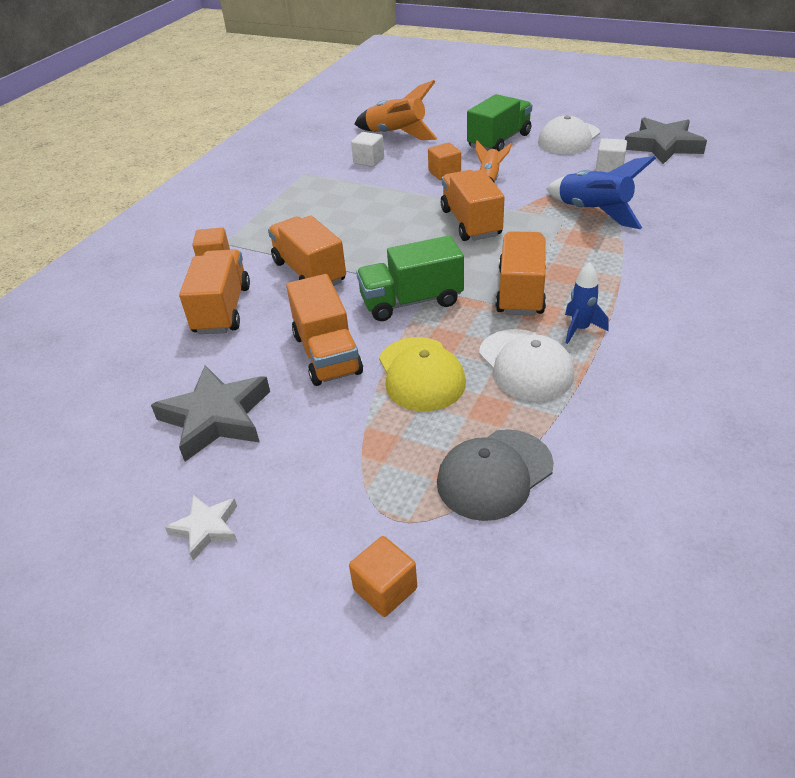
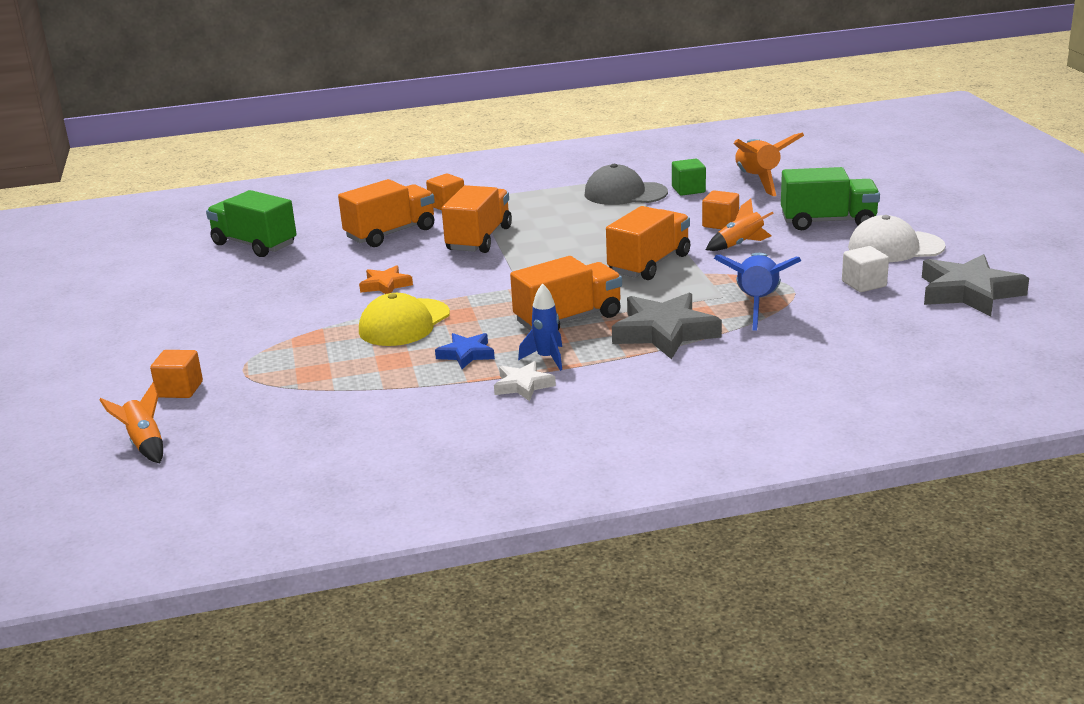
camera: 50 degrees right, 15 degrees down
(206, 528) = (175, 321): white star -> white star (523, 385)
(216, 417) = (275, 281): grey star -> grey star (665, 332)
(327, 354) = (385, 285): orange truck -> orange star
(369, 160) = (688, 190): white cube -> green cube
(411, 301) = (493, 286): green truck -> green truck (254, 244)
(492, 674) = (145, 444): none -> orange rocket
(494, 474) = (323, 386): grey cap -> grey cap (625, 193)
(525, 365) = (466, 354): white cap -> blue star

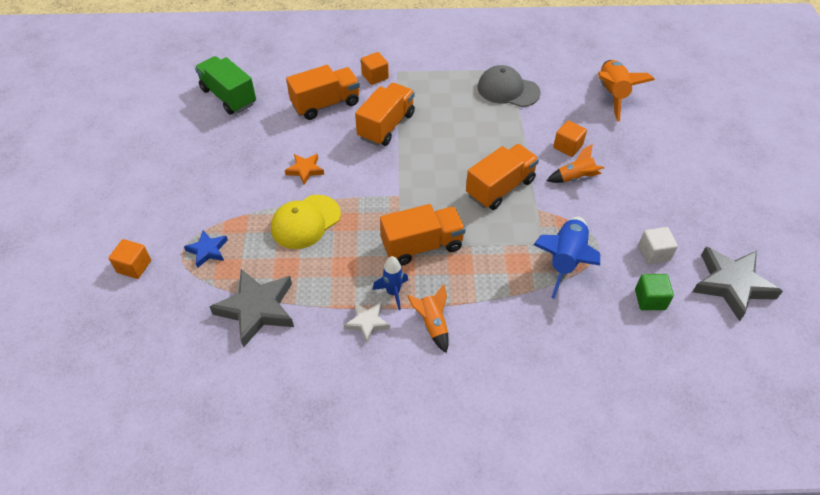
camera: 10 degrees right, 25 degrees up
(145, 444) = (95, 327): orange rocket -> orange rocket (432, 324)
(466, 354) = (338, 272): blue star -> blue star (207, 250)
(665, 332) = (487, 280): grey star -> grey star (257, 309)
(688, 190) = (556, 95): green cube -> green cube (650, 299)
(828, 222) = (650, 163): green truck -> none
(895, 247) = (692, 209): white cap -> none

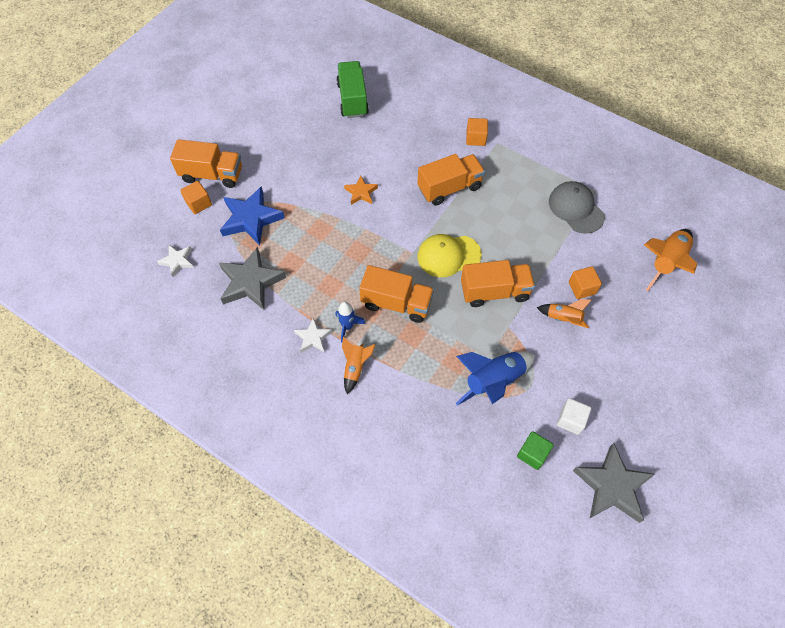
camera: 35 degrees right, 10 degrees up
(154, 335) = (177, 261): none -> white star
(207, 250) = (251, 219): blue star -> blue star, size x1.86
(305, 222) = (330, 235): yellow cap -> yellow cap (448, 256)
(326, 104) = (418, 144): orange truck -> orange truck (212, 175)

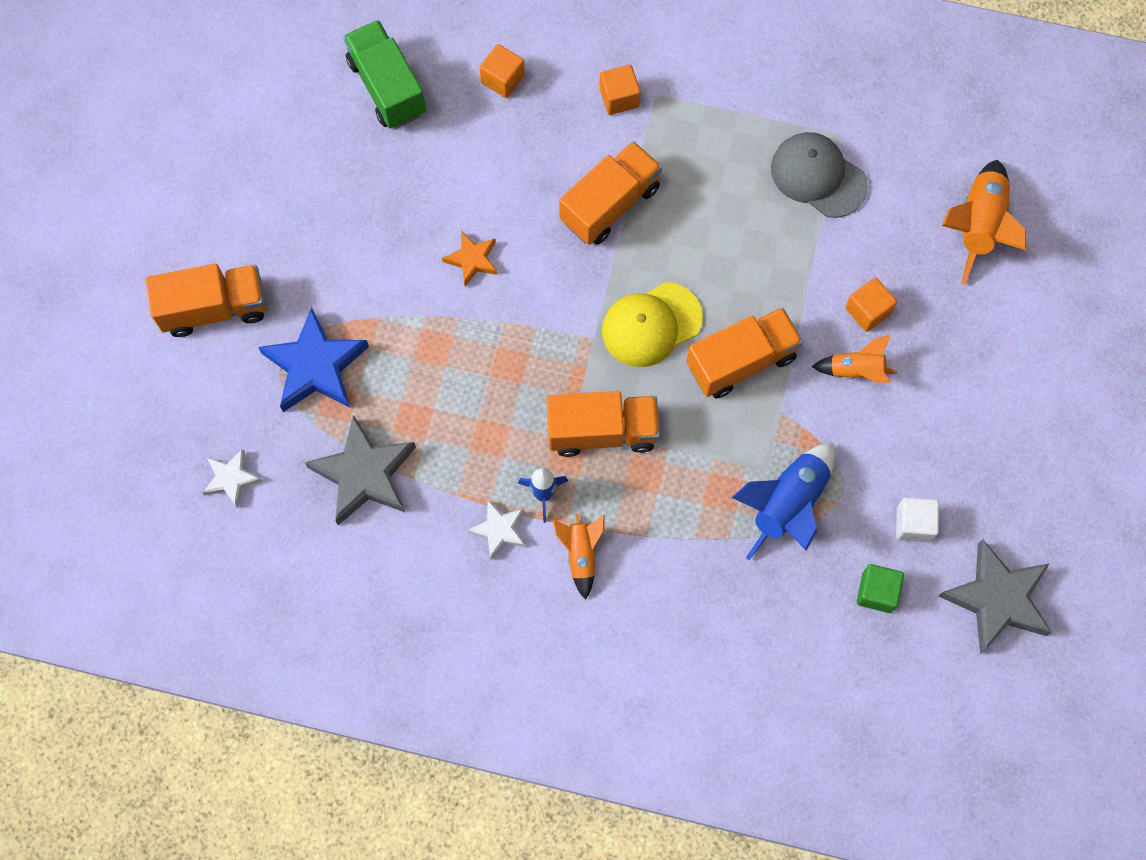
camera: 20 degrees left, 10 degrees up
(199, 203) = (217, 368): orange cube -> orange cube (503, 79)

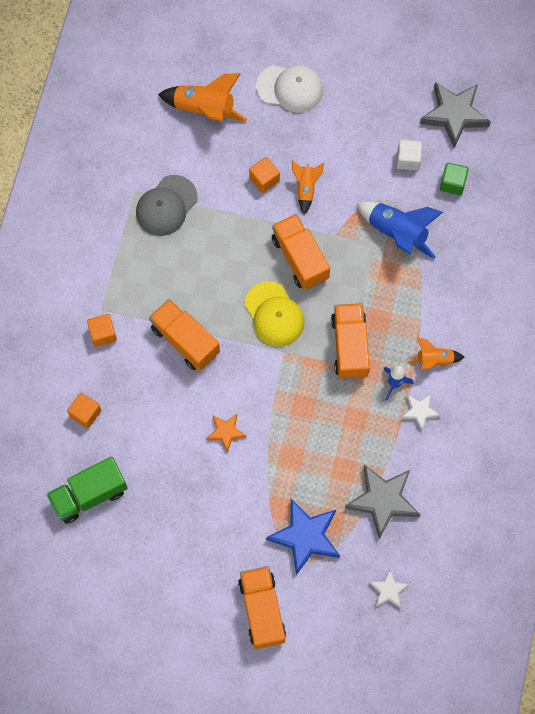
camera: 90 degrees left, 0 degrees up
(1023, 348) = (290, 88): none -> white cap

